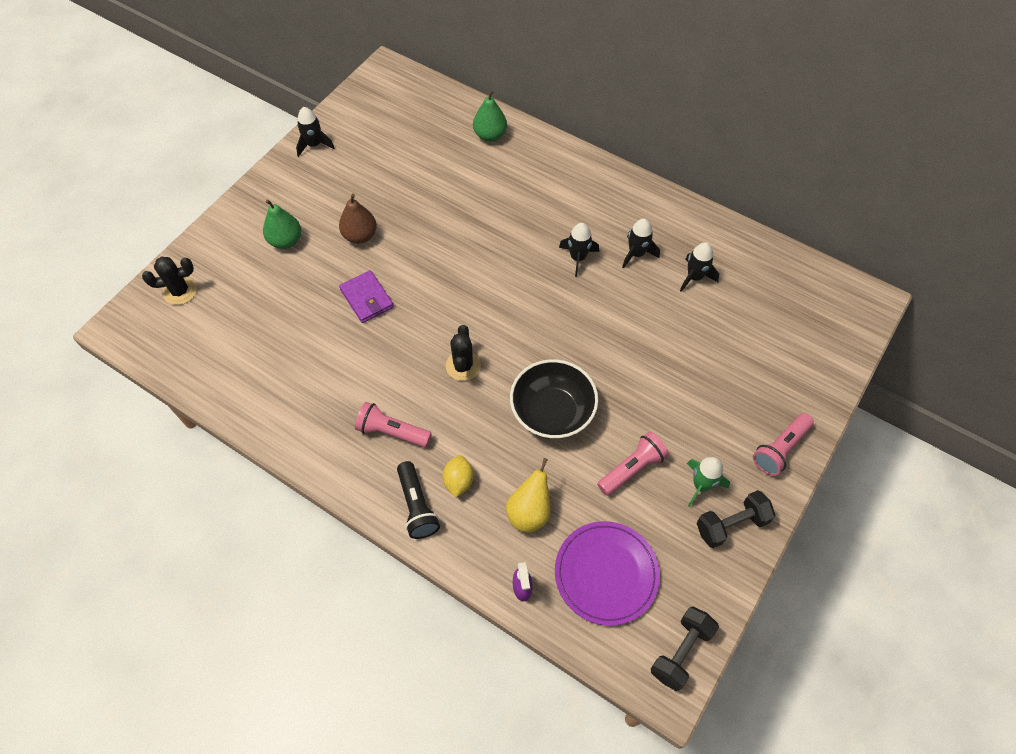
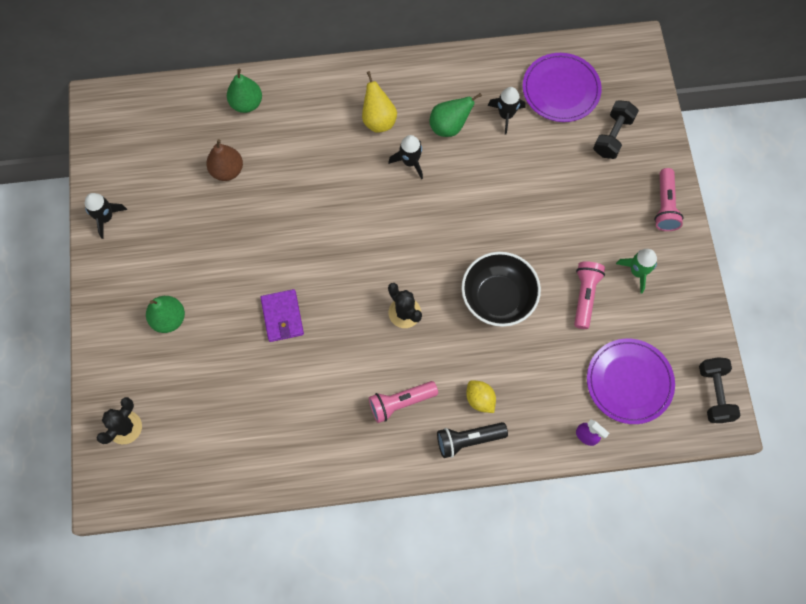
camera: 40 degrees left, 10 degrees up
(360, 236) = (225, 269): brown pear -> brown pear (227, 170)
(366, 298) = (282, 316): purple wallet -> purple wallet turned 60 degrees clockwise
(417, 506) = (468, 440): black flashlight -> black flashlight turned 135 degrees clockwise
(529, 512) = (546, 382): yellow pear -> yellow pear (378, 120)
(636, 254) = (449, 126): black rocket -> green pear
(731, 524) = (677, 284): black dumbbell -> black dumbbell (612, 136)
(764, 289) = (561, 89): none -> purple plate

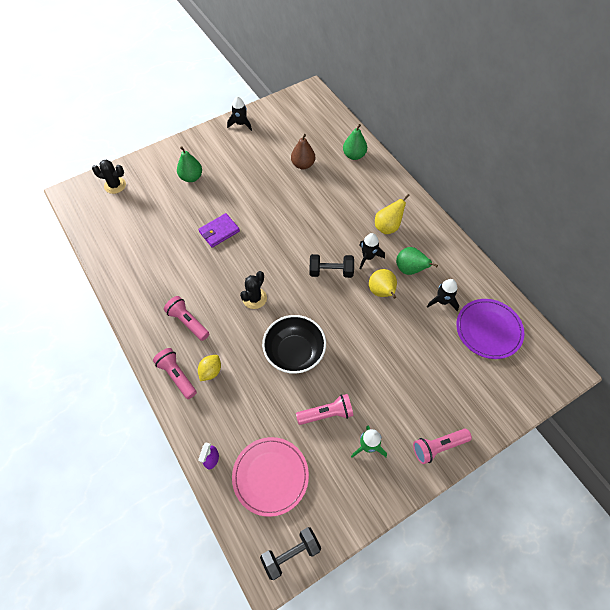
camera: 65 degrees right, 10 degrees down
(464, 170) = (382, 292): none -> yellow pear
(468, 440) = (177, 376): black flashlight -> pink flashlight
(612, 136) = (474, 382): black dumbbell -> black dumbbell (331, 271)
(629, 382) = (270, 476): purple plate -> pink plate

